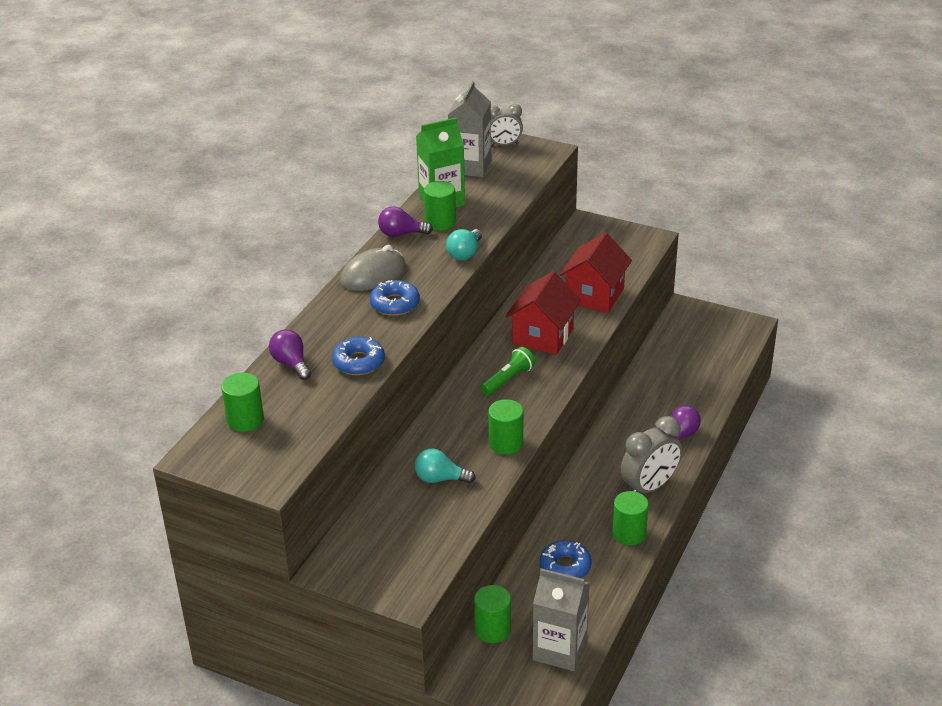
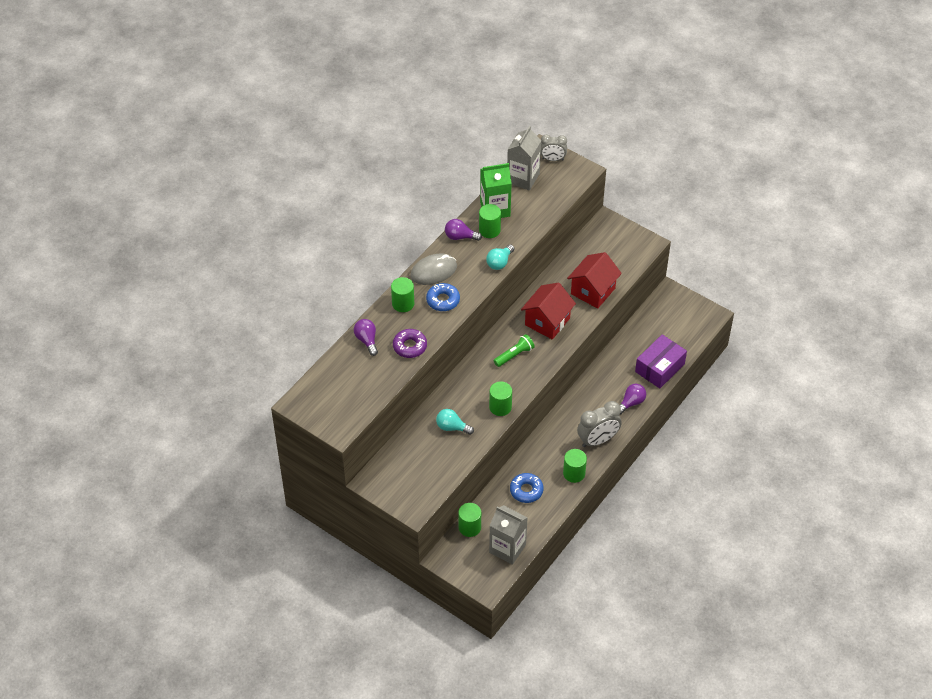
camera: 10 degrees right, 15 degrees up
(245, 420) = (331, 381): green cylinder -> green cylinder (403, 303)
(358, 362) = (410, 346): blue donut -> purple donut
(704, 391) = (659, 368): none -> purple box

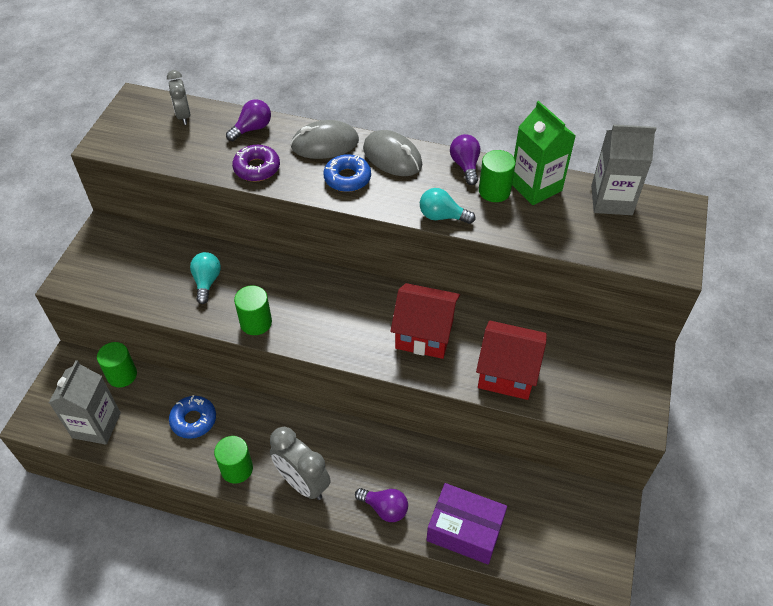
camera: 70 degrees right, 0 degrees up
(403, 303) = (325, 144): green cylinder -> grey mouse
(514, 355) = (349, 313): green flashlight -> none
(552, 159) = (670, 222): grey clock -> grey clock (183, 116)

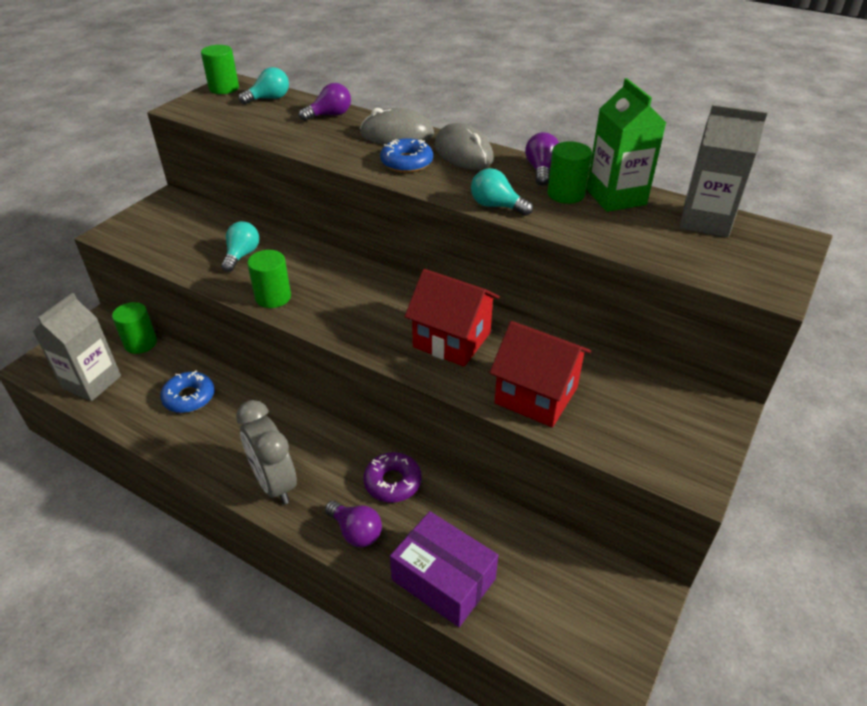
camera: 15 degrees right, 10 degrees down
(183, 116) = (269, 99): grey clock -> turquoise light bulb
(237, 469) = (210, 453): green cylinder -> green cylinder (224, 88)
(257, 168) = (317, 143): purple donut -> purple donut (392, 482)

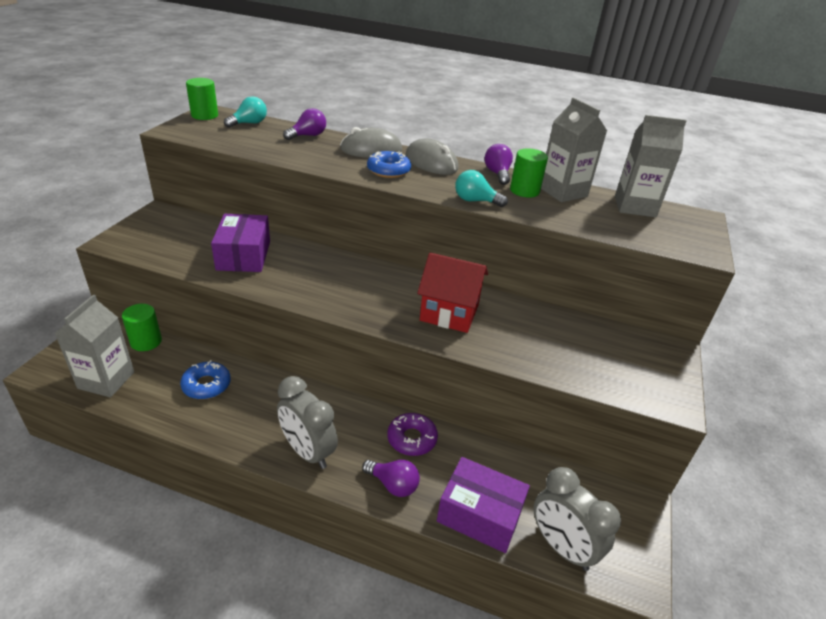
camera: 15 degrees left, 5 degrees down
(242, 255) = (244, 255): turquoise light bulb -> purple box
(273, 297) = (284, 288): green cylinder -> none
(528, 630) = (562, 547): none -> grey clock
(536, 395) = (532, 350): red house -> none
(616, 197) = (563, 192): green carton -> grey carton

